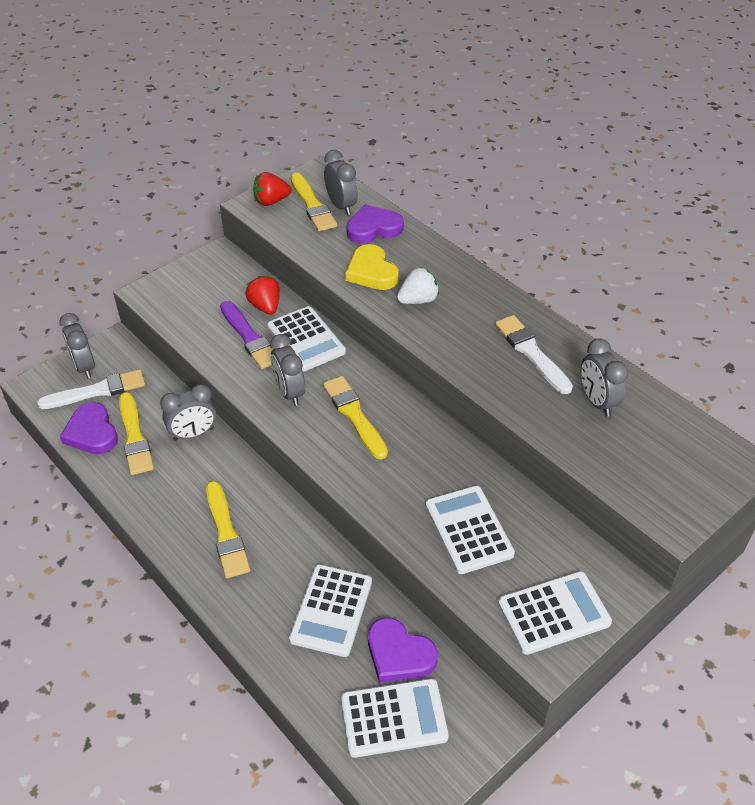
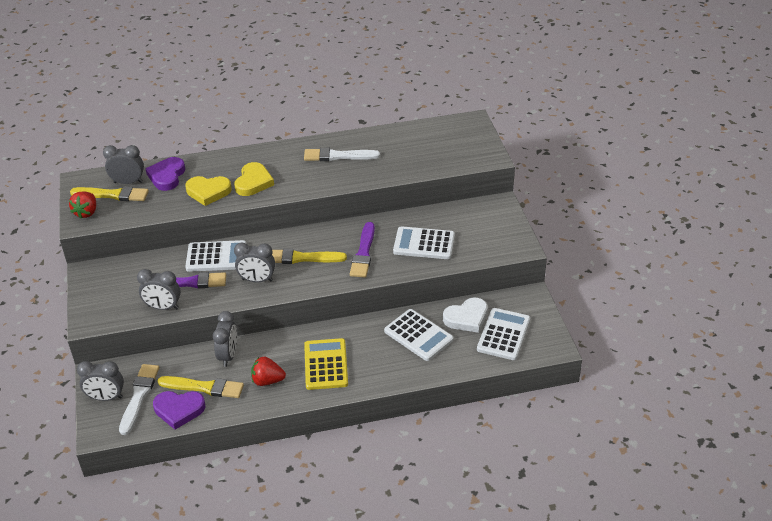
camera: 60 degrees left, 5 degrees down
(226, 533) = (326, 364): yellow brush -> yellow calculator
(265, 306) = (166, 265): red strawberry -> red strawberry (267, 380)
(399, 654) = (466, 318): purple heart -> white heart
(405, 471) = (363, 253): none -> purple brush
(418, 300) = (253, 182): white strawberry -> yellow heart
(553, 613) = (498, 234): white calculator -> none
(597, 401) = (394, 148): grey clock -> grey clock (163, 307)

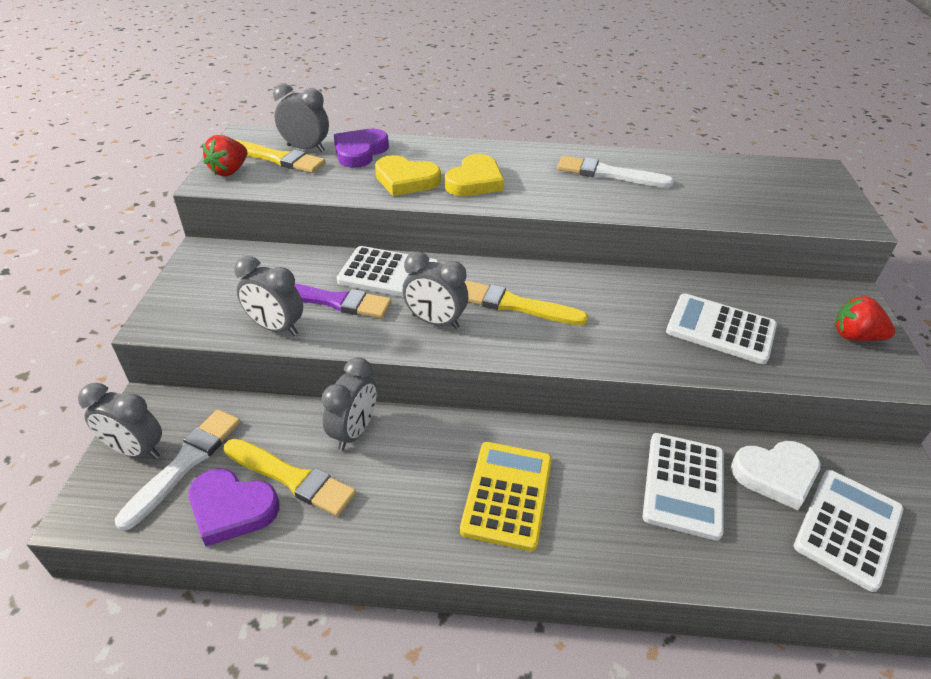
camera: 15 degrees right, 0 degrees up
(267, 380) = (399, 496): red strawberry -> red strawberry (855, 336)
(363, 253) = (616, 320): purple brush -> none
(418, 335) = (683, 485): white calculator -> white calculator turned 45 degrees clockwise

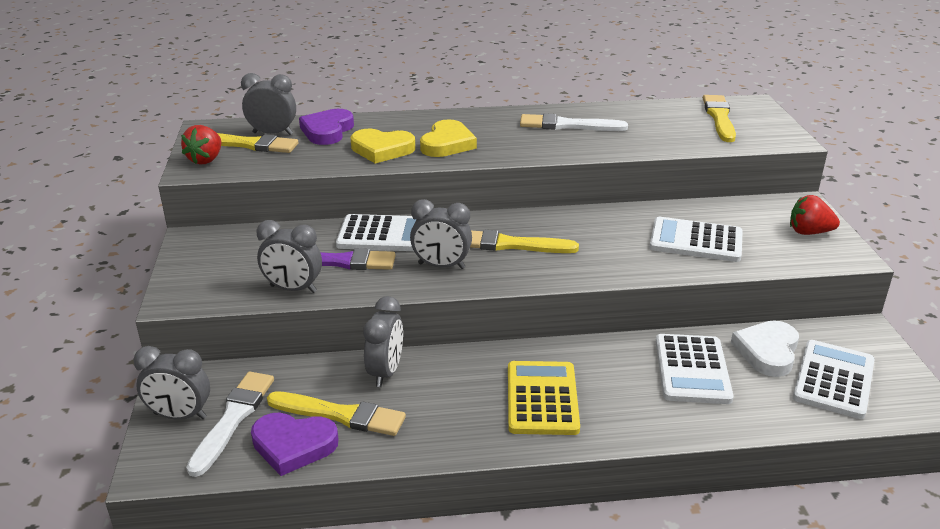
camera: 10 degrees left, 10 degrees down
(775, 475) = (767, 351): white heart -> white heart turned 135 degrees clockwise
(778, 184) = (719, 118): none -> yellow brush

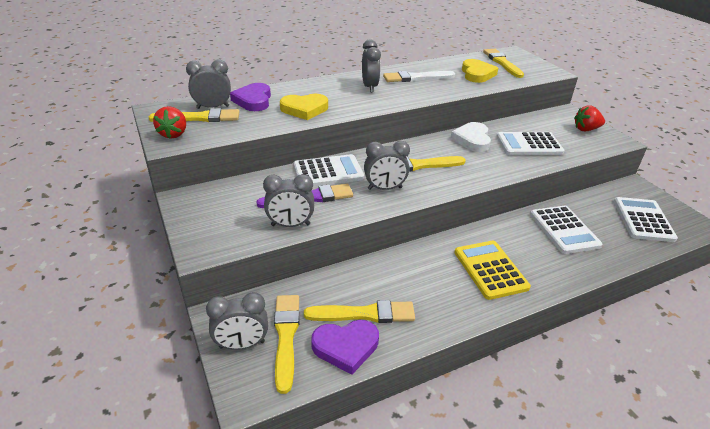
camera: 20 degrees left, 5 degrees up
(233, 419) = (286, 337): white brush -> yellow brush
(385, 372) = (375, 273): grey clock -> grey clock (369, 87)
(447, 144) = (347, 99): yellow heart -> yellow heart (477, 74)
(767, 351) = (596, 209): white heart -> white heart (472, 140)

